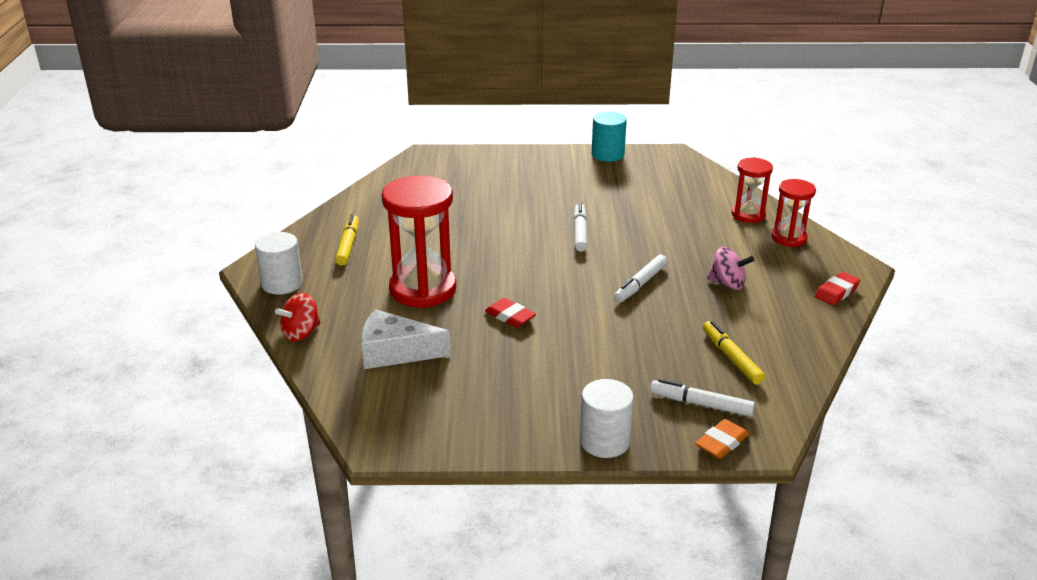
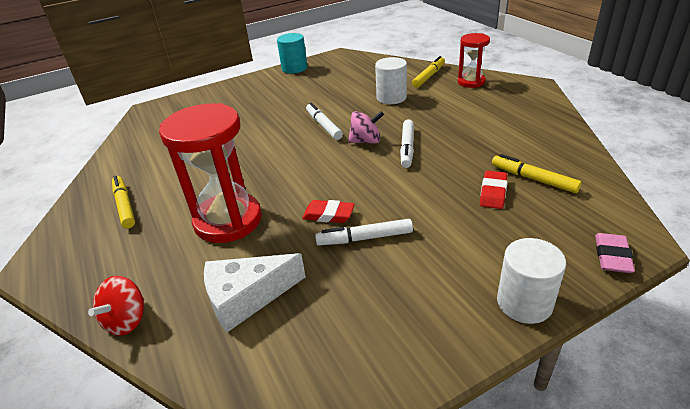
camera: 25 degrees left, 5 degrees up
(282, 284) = (73, 271): white cylinder -> white cylinder (391, 97)
(701, 404) = (557, 228): white marker -> white marker (365, 238)
(721, 443) = (612, 256): orange eraser -> pink eraser
(727, 284) = (467, 125): pink spinning top -> pink spinning top (366, 141)
(748, 215) = (429, 76): red hourglass -> yellow marker
(836, 292) = (541, 105): red eraser -> red eraser (493, 192)

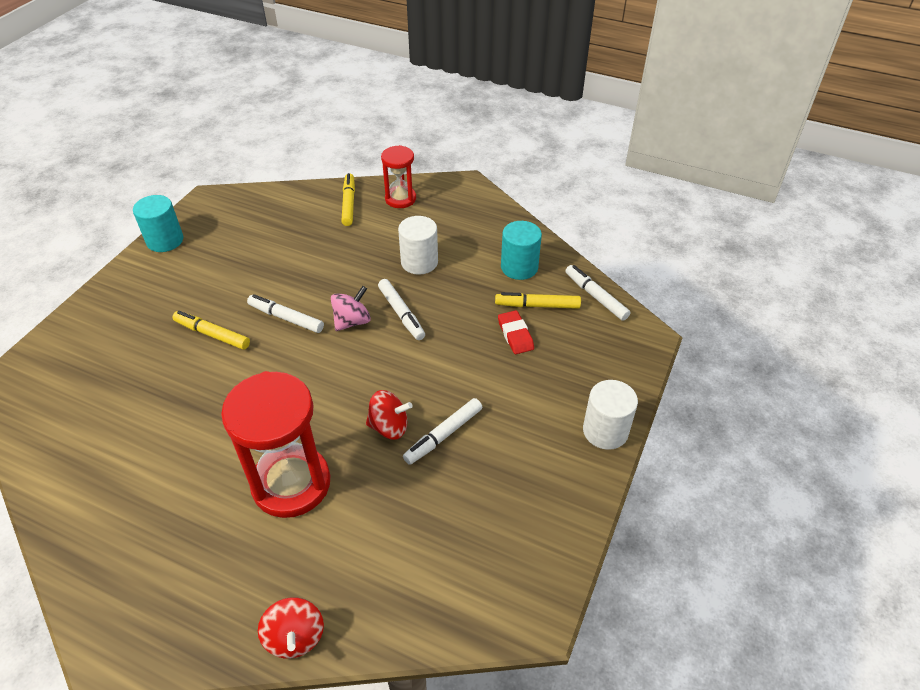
camera: 40 degrees left, 10 degrees up
(125, 206) = (143, 528): yellow marker -> yellow marker (212, 334)
(247, 297) = (390, 549): white cheese -> none
(328, 215) = (389, 427): red eraser -> red spinning top
(391, 97) = (331, 250): white cylinder -> white cylinder (419, 262)
(538, 148) = (519, 267): none -> turquoise cylinder
(602, 191) = (596, 297): none -> white marker
(612, 256) = (636, 359): pink eraser -> none

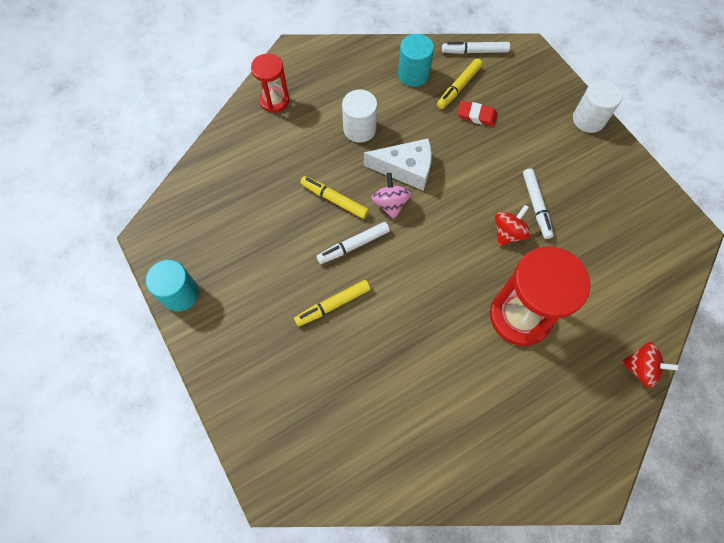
camera: 55 degrees left, 20 degrees up
(349, 204) = (249, 137): yellow marker -> yellow marker (334, 200)
(401, 313) = (406, 169): white marker -> white cheese

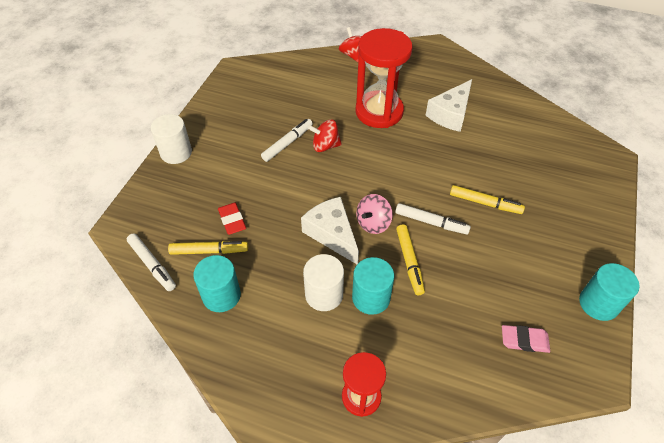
camera: 130 degrees left, 15 degrees down
(211, 217) = (524, 340): none -> pink eraser
(330, 154) = (371, 297): none -> turquoise cylinder
(462, 384) = (450, 114): none -> white cheese

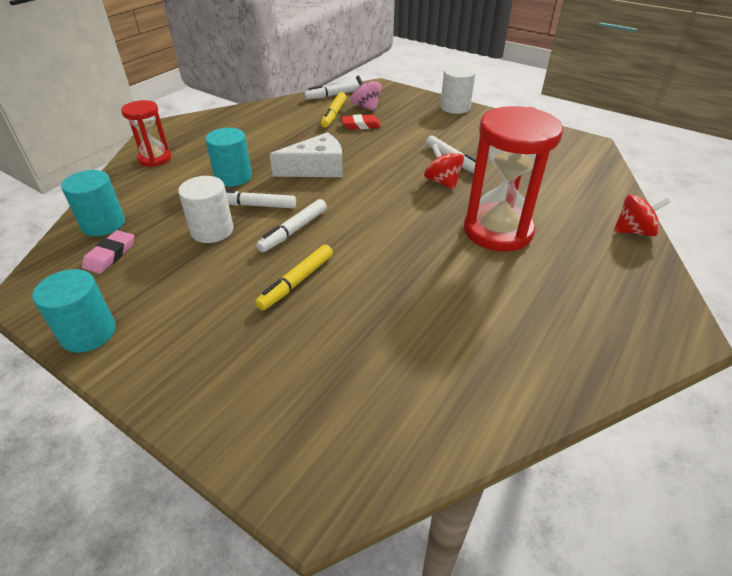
camera: 105 degrees right, 10 degrees down
(221, 295) = (288, 116): turquoise cylinder -> turquoise cylinder (103, 224)
(324, 294) = (255, 156): white cylinder -> white cylinder (212, 230)
(325, 146) = (442, 182): red spinning top -> red spinning top turned 45 degrees counterclockwise
(373, 223) = (315, 193): pink spinning top -> pink spinning top (366, 107)
(409, 262) = (254, 205): yellow marker -> white marker
(450, 114) = (483, 298): white cheese -> none

